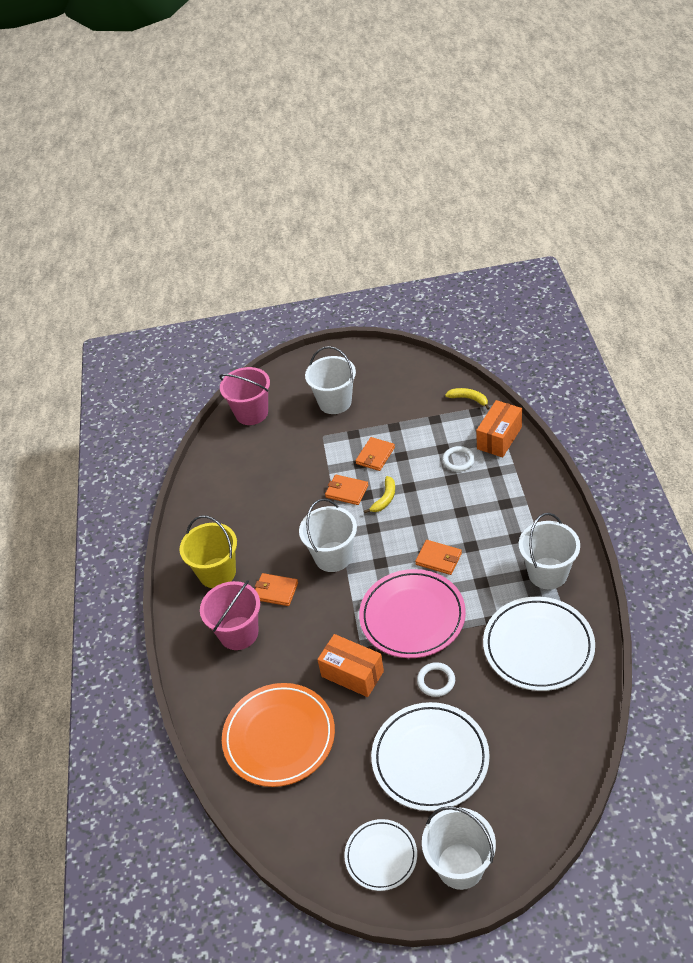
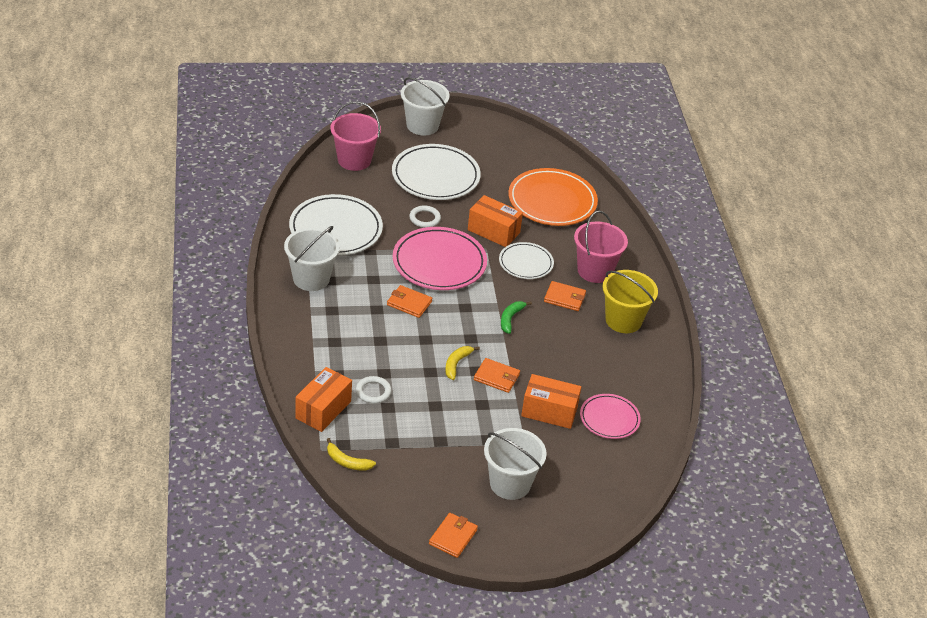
camera: 170 degrees right, 5 degrees down
(246, 468) = (609, 419): none -> pink plate
(251, 413) = (612, 485): pink bucket -> pink bucket (354, 160)
(299, 466) = (549, 412): none -> orange box
(333, 557) = (510, 319): white bucket -> green banana
(375, 455) = (464, 411): orange wallet -> orange wallet (453, 537)
(381, 856) = (476, 135): white plate -> white plate (526, 263)

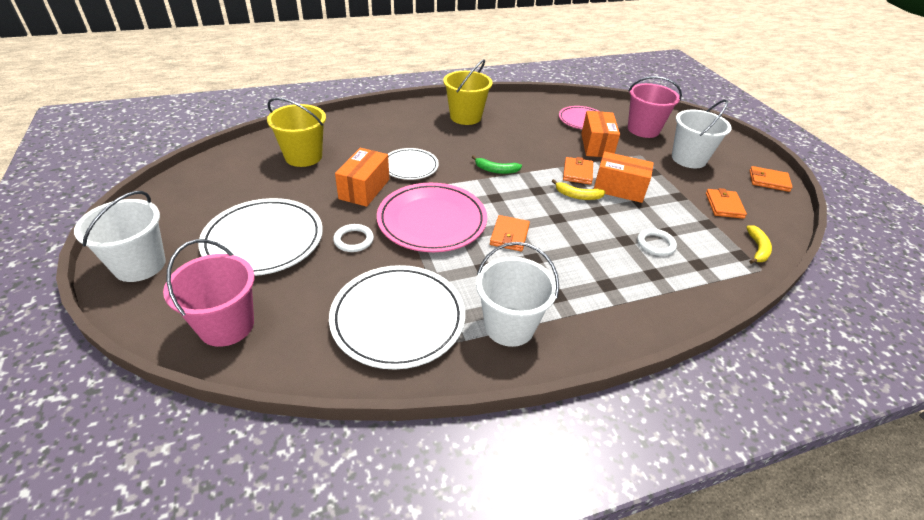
camera: 100 degrees left, 0 degrees up
(323, 409) = (710, 277): orange box -> orange box (619, 189)
(552, 201) = (303, 157): orange plate -> yellow bucket
(564, 298) = (451, 144): orange wallet -> orange wallet (724, 206)
(595, 271) = (406, 131): pink bucket -> pink bucket (643, 129)

